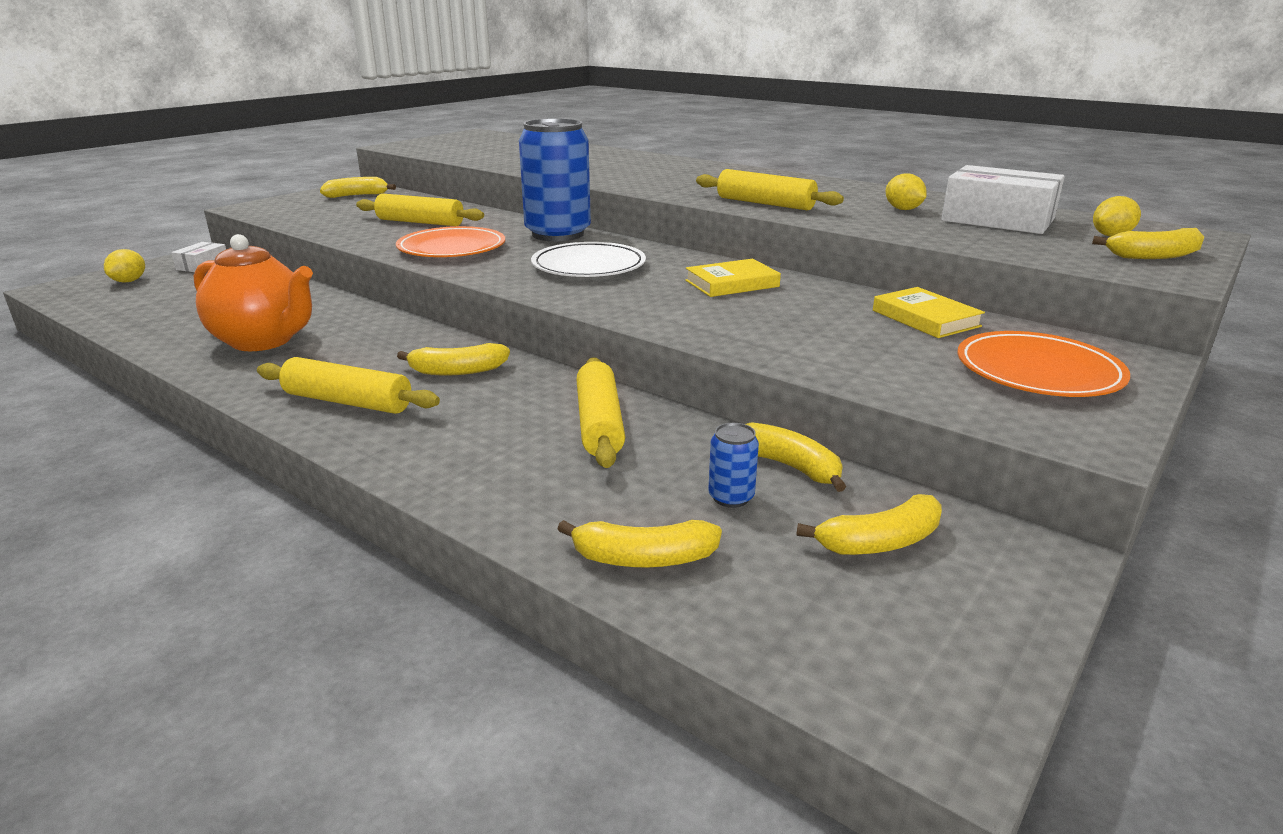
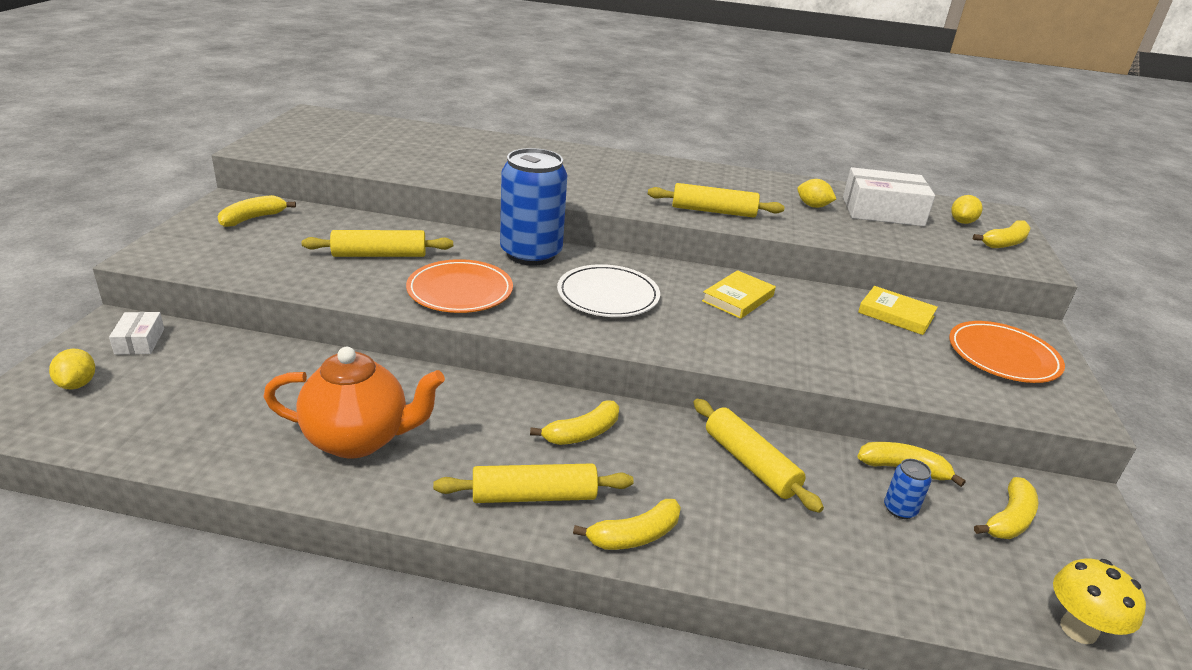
camera: 30 degrees left, 5 degrees up
(643, 558) = (906, 583): yellow banana -> yellow banana (634, 536)
(835, 670) = (1078, 629): none -> yellow mushroom

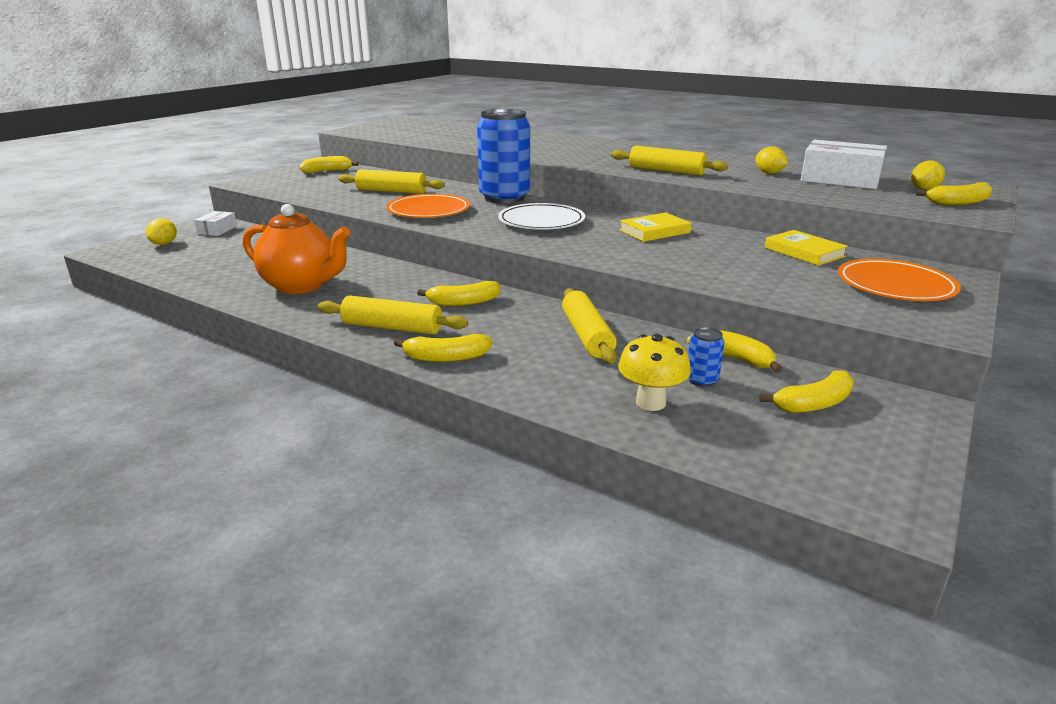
camera: 25 degrees right, 5 degrees down
(1078, 629) = (813, 482): yellow mushroom -> yellow mushroom (650, 402)

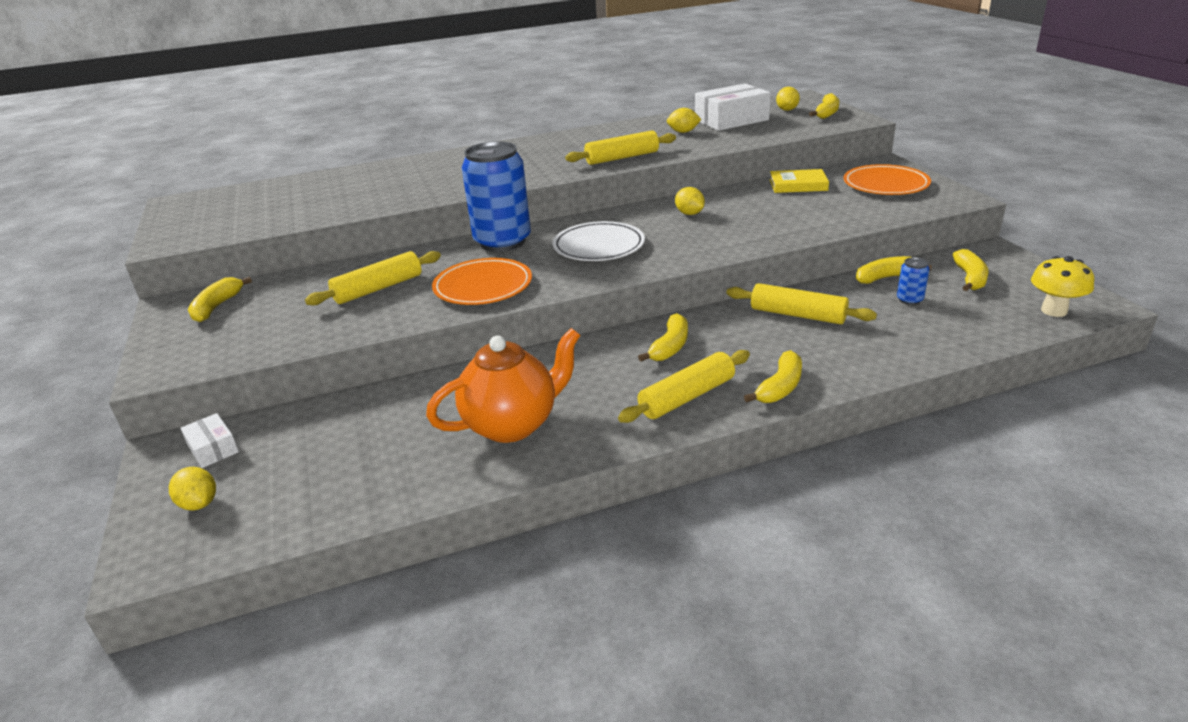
camera: 50 degrees left, 5 degrees up
(650, 402) = (928, 328): yellow mushroom -> yellow mushroom (1054, 311)
(654, 231) = (689, 213): yellow book -> yellow lemon

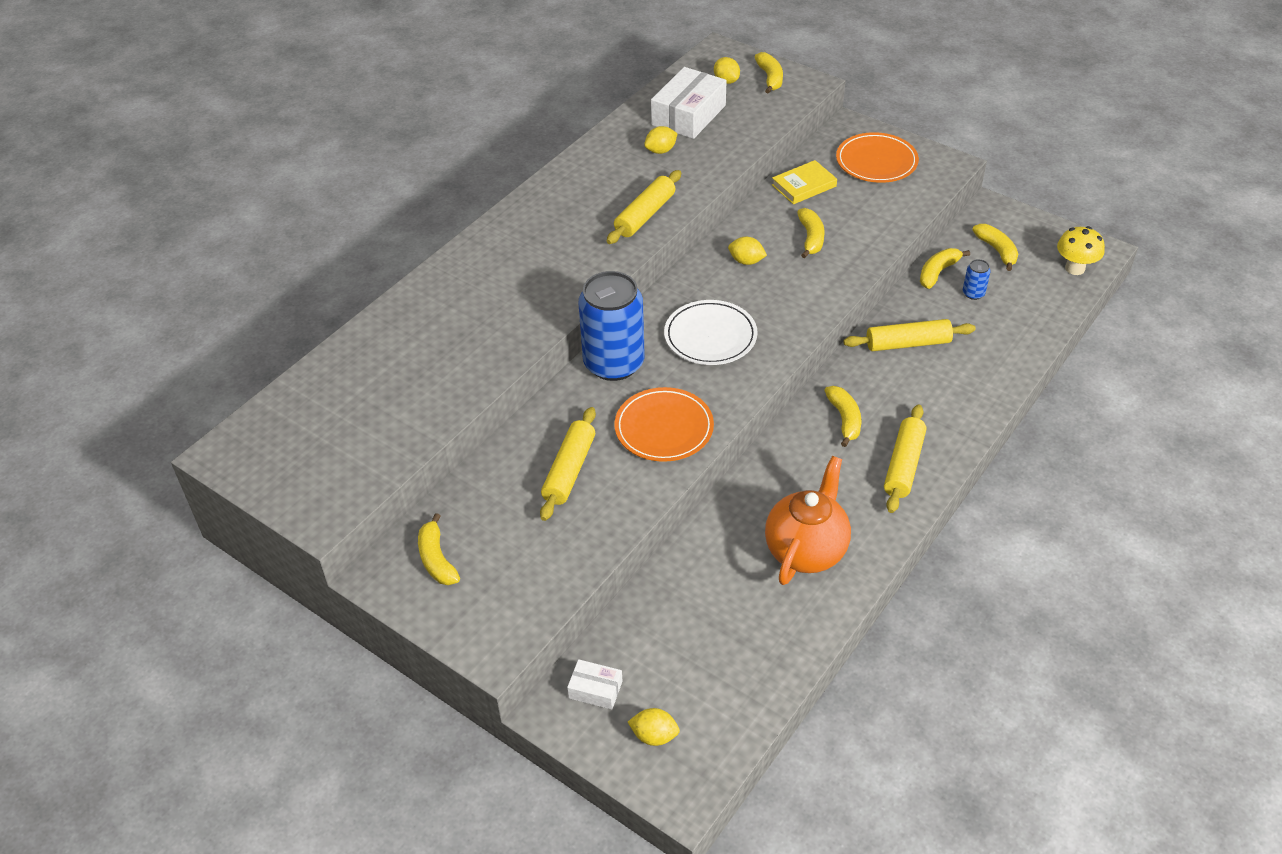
camera: 35 degrees left, 15 degrees up
(780, 387) = (957, 427): yellow banana -> yellow banana (811, 238)

